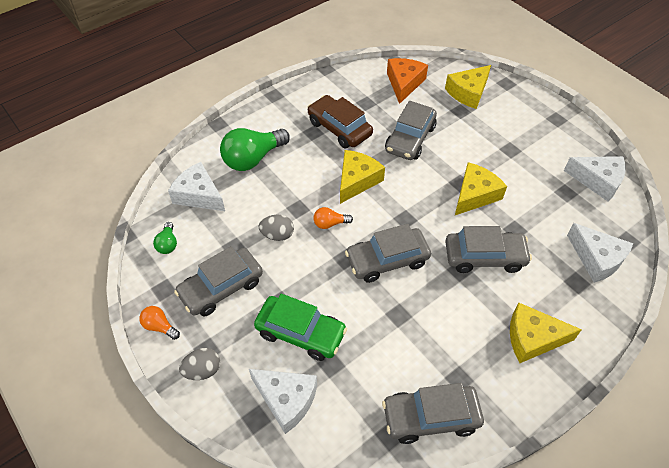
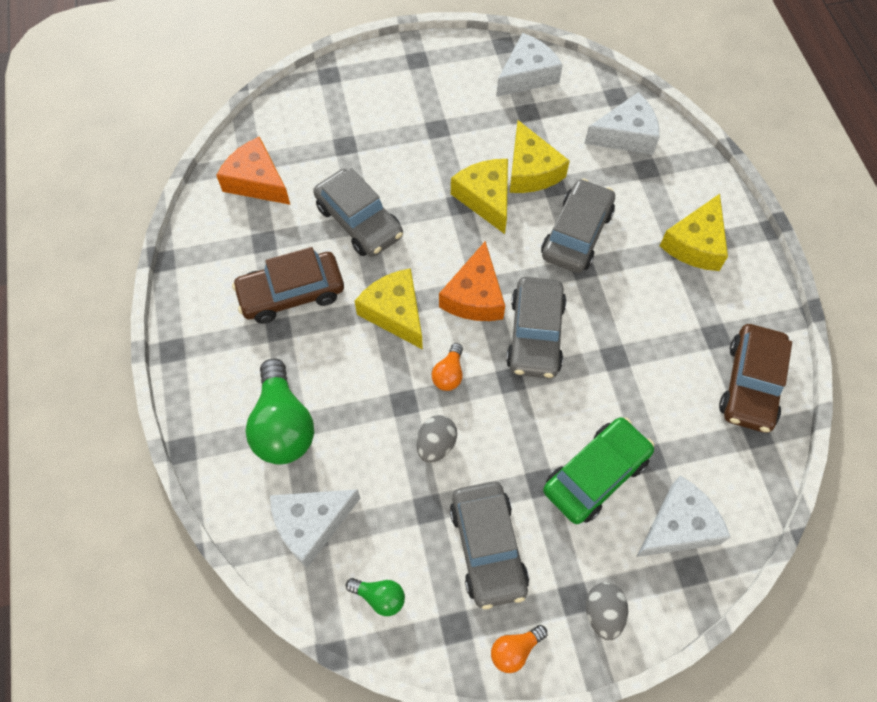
camera: 65 degrees left, 10 degrees up
(395, 216) = (474, 296): none -> orange cheese
(430, 417) = (750, 384): grey car -> brown car
(468, 92) = (319, 121): yellow cheese -> yellow cheese (531, 170)

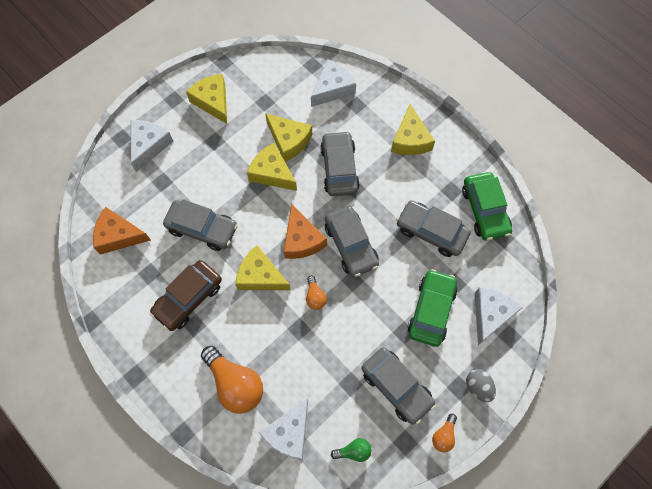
camera: 30 degrees left, 5 degrees up
(283, 425) = (235, 384): green light bulb -> orange light bulb
(436, 445) = (333, 344): grey egg -> none
(463, 83) = (213, 101): none -> yellow cheese
(527, 75) = (250, 77): white cheese -> white cheese (149, 145)
(656, 374) = (431, 232): none -> grey car
(750, 384) = (485, 210): brown car -> green car

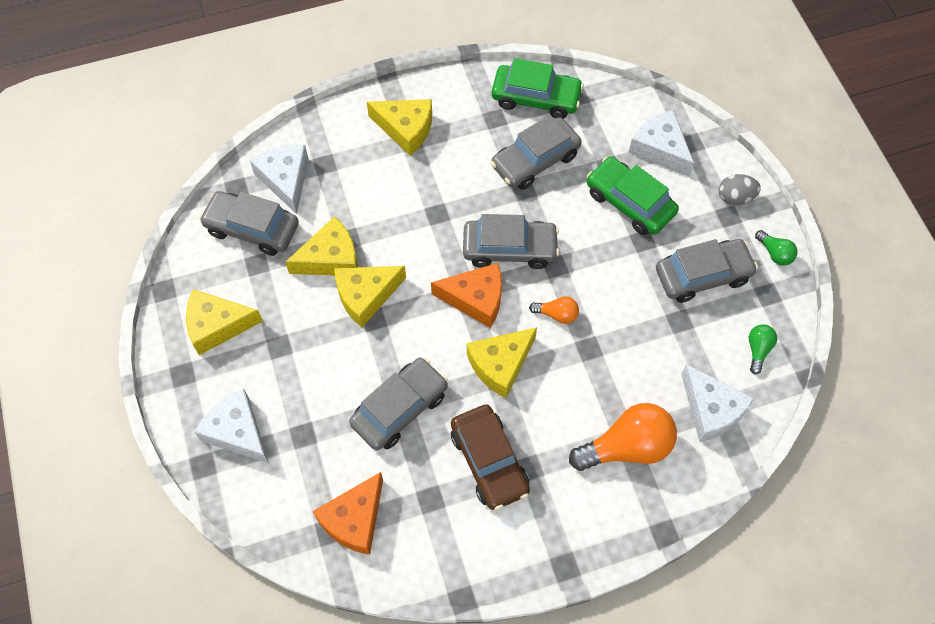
camera: 65 degrees left, 5 degrees down
(339, 168) = (402, 219): grey car -> grey car (252, 229)
(444, 435) = (774, 253): orange light bulb -> green light bulb

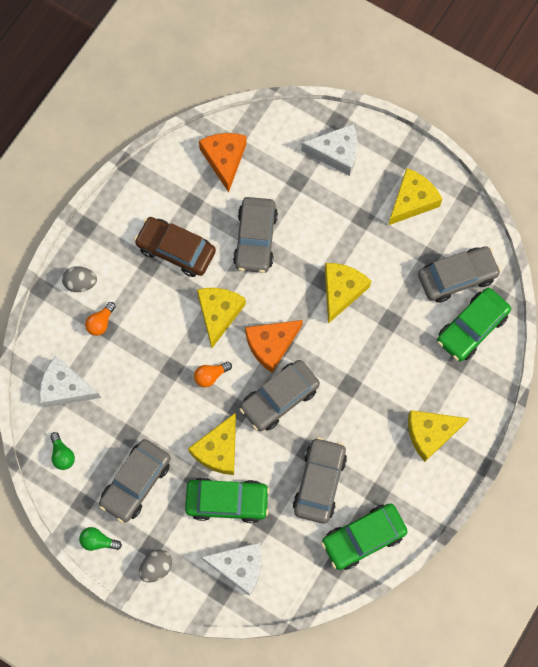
camera: 140 degrees right, 10 degrees up
(285, 180) = (472, 328): white cheese -> green car
(330, 258) = (387, 298): yellow cheese -> yellow cheese (218, 450)
(617, 505) = (81, 283): none -> grey egg
(626, 447) = (101, 322): orange light bulb -> orange light bulb, size x0.49

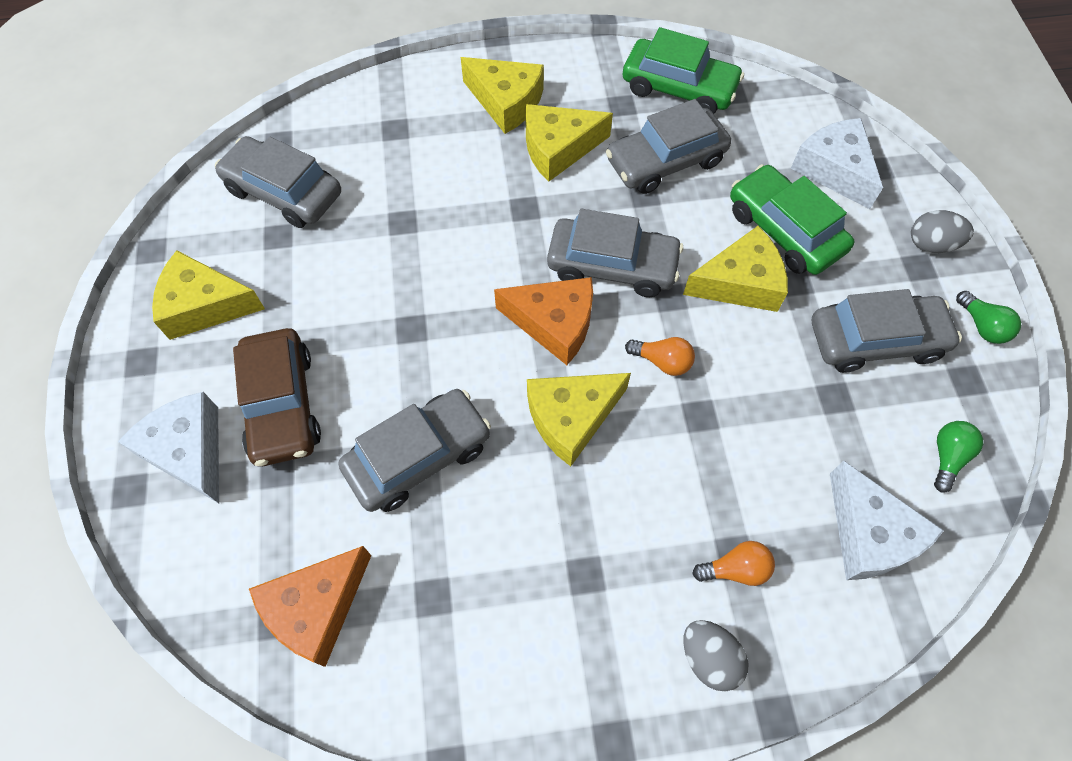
camera: 130 degrees left, 10 degrees down
(176, 250) = (529, 555): brown car -> brown car (282, 405)
(341, 291) = (408, 297): yellow cheese -> yellow cheese (558, 149)
(472, 328) = (341, 140): green car -> none

